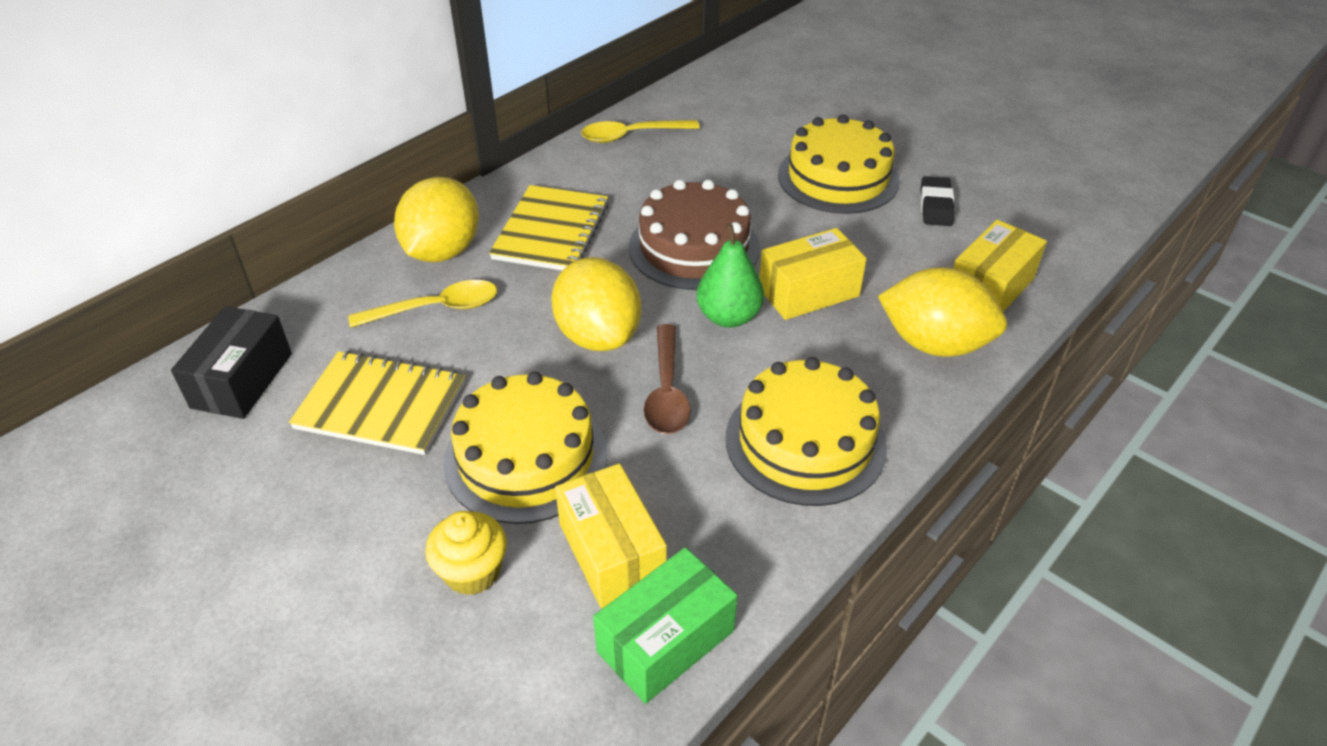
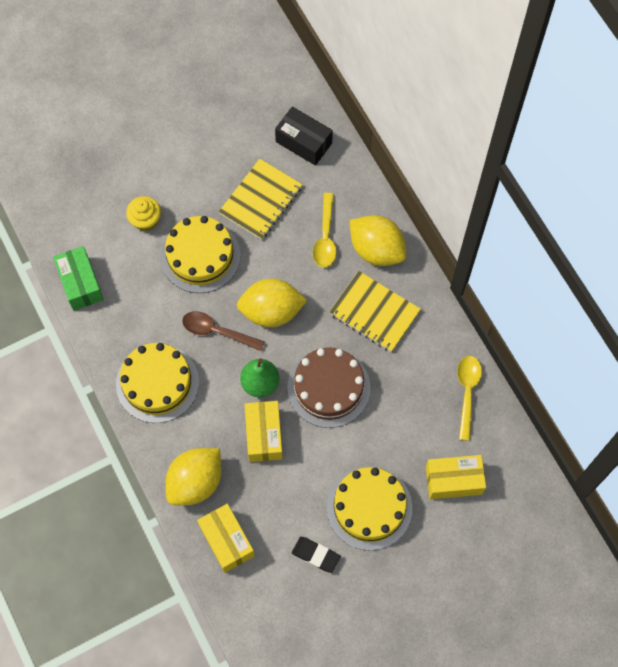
camera: 110 degrees right, 25 degrees up
(611, 552) = (131, 276): yellow box -> yellow box (453, 480)

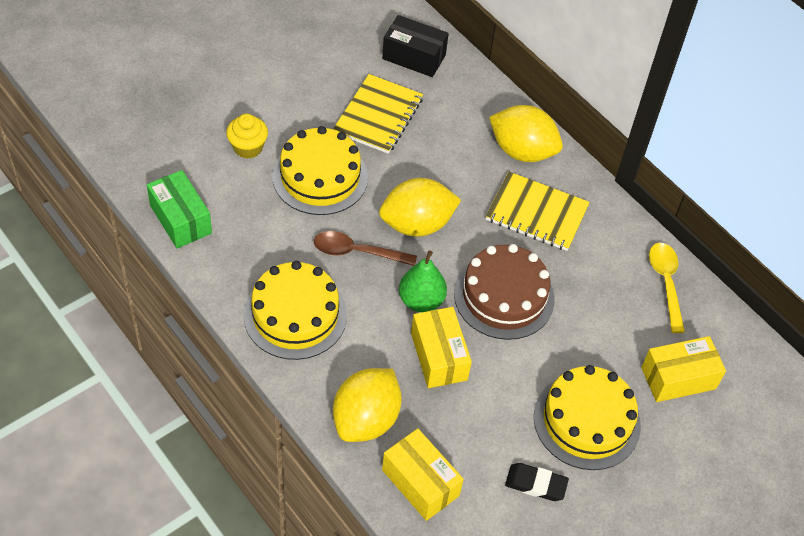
camera: 15 degrees left, 15 degrees down
(325, 237) = (461, 144): yellow spoon -> none

